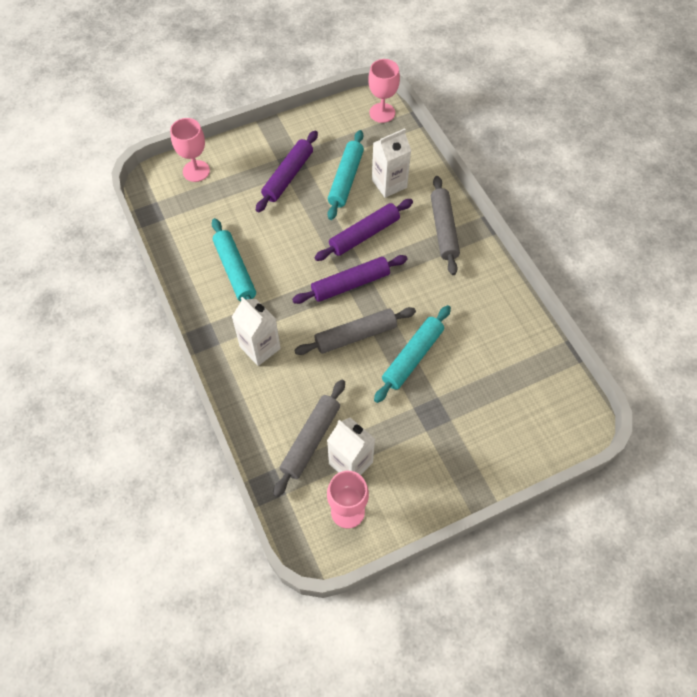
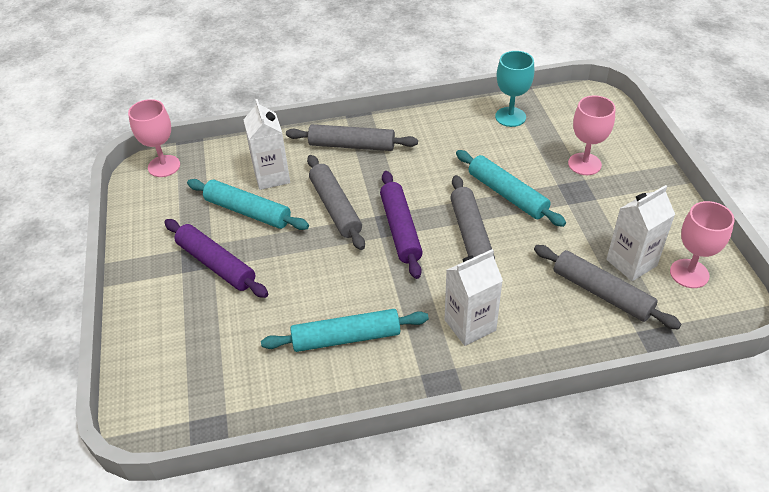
camera: 75 degrees left, 15 degrees down
(196, 171) = (157, 364): pink goblet -> pink goblet (584, 164)
(364, 234) = (335, 207): purple rolling pin -> grey rolling pin
(524, 348) = (510, 117): none -> turquoise goblet

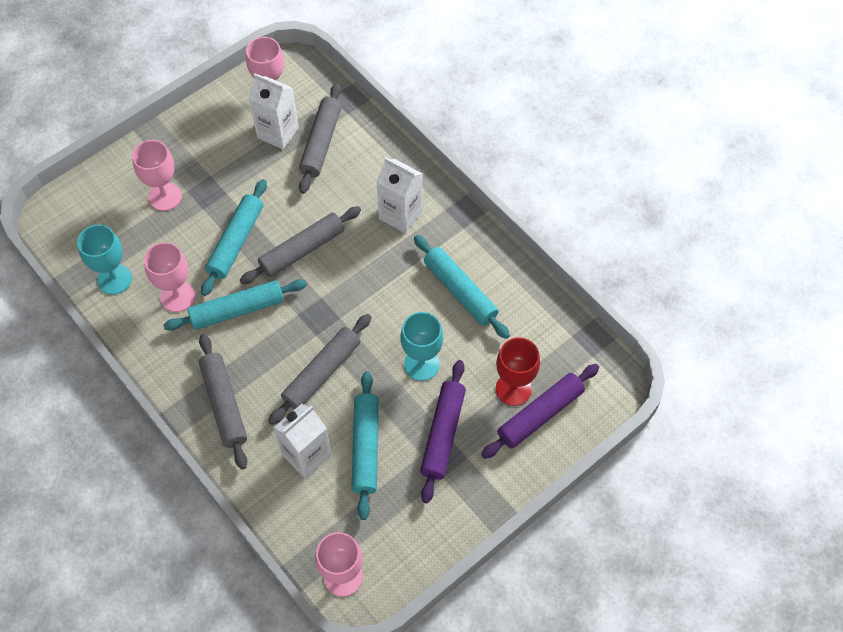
camera: 120 degrees left, 15 degrees up
(212, 334) = (513, 389): none -> red goblet
(291, 276) = (421, 364): none -> turquoise goblet
(400, 229) = (322, 306): purple rolling pin -> purple rolling pin (540, 415)
(434, 176) = (237, 310): none -> turquoise rolling pin
(470, 146) = (177, 296): none -> pink goblet

